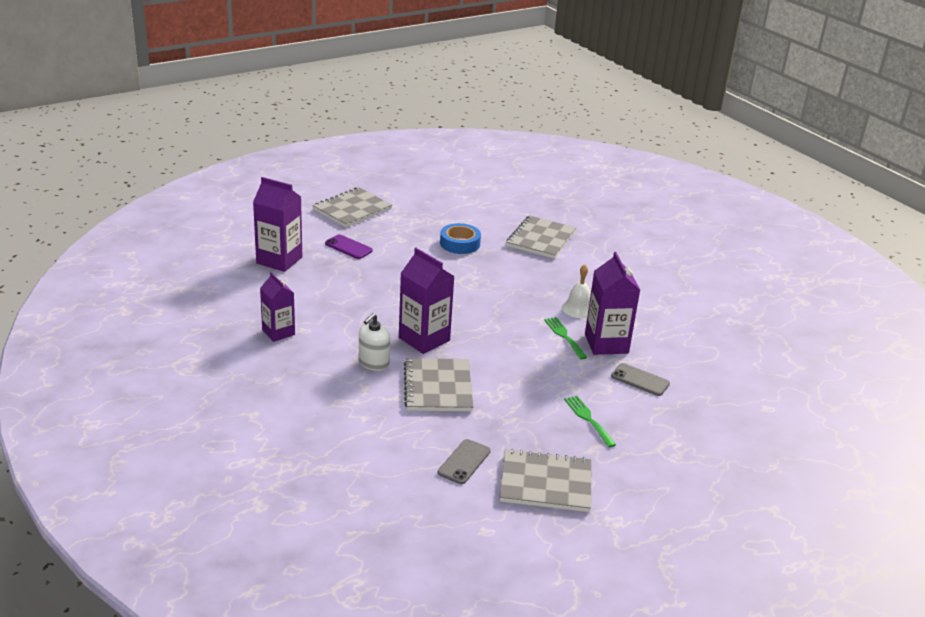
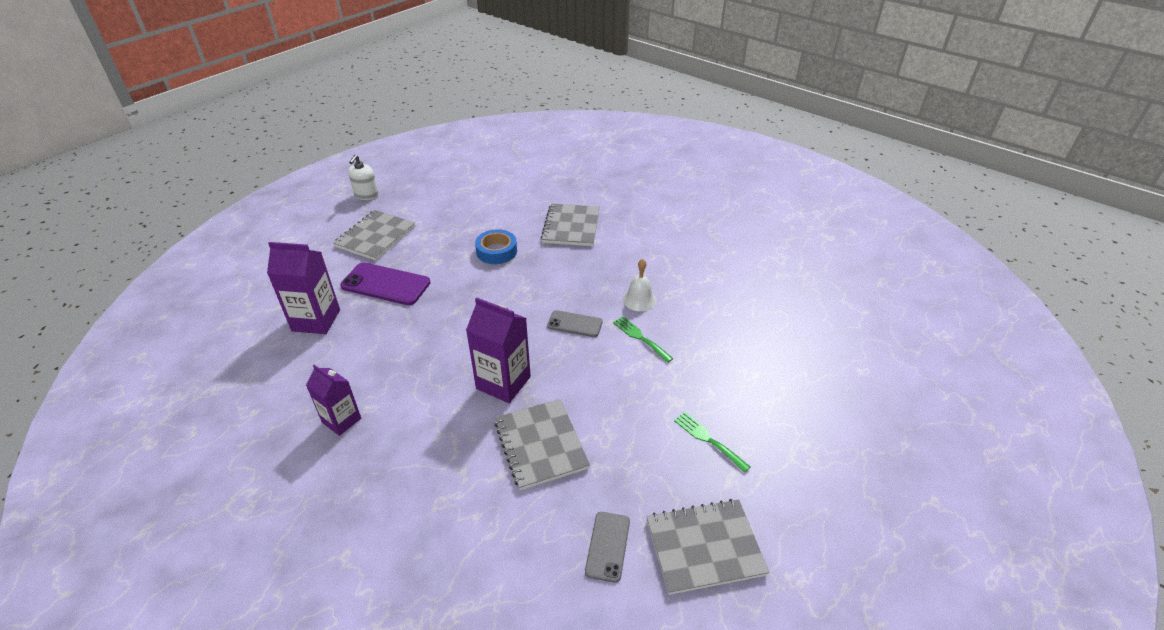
camera: 15 degrees left, 10 degrees up
(348, 247) = (386, 284): purple phone -> purple phone, size x1.69
(373, 363) = (460, 432): white soap dispenser -> white soap dispenser (366, 195)
(606, 343) = (683, 335): purple carton -> none
(640, 380) = (734, 372): grey phone -> grey phone (575, 324)

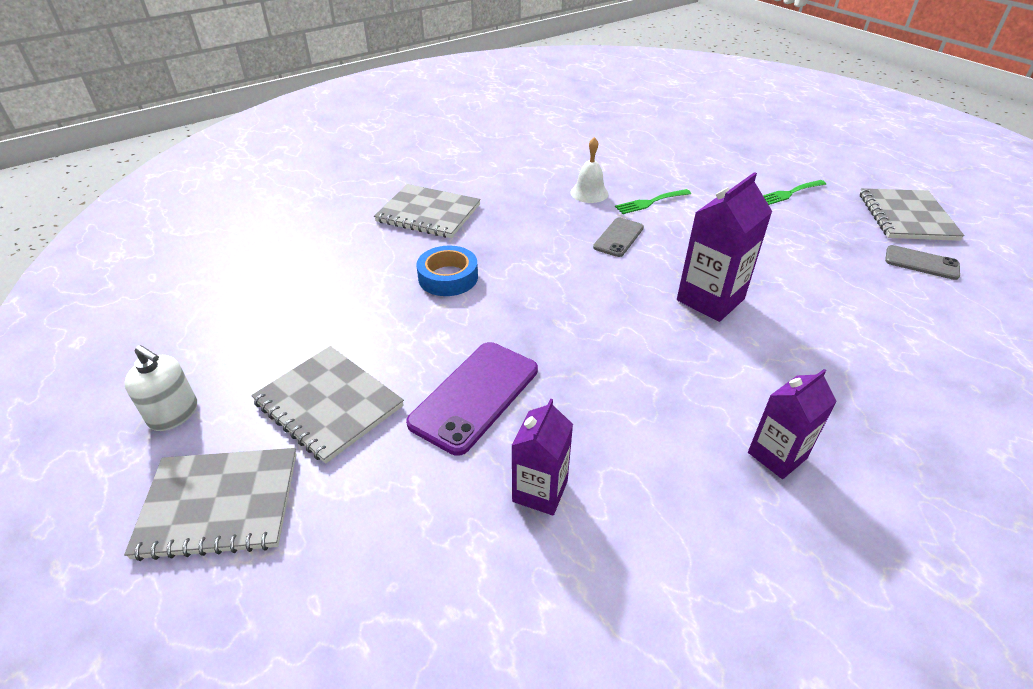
camera: 75 degrees left, 0 degrees up
(316, 320) = (540, 491): purple carton -> purple carton, size x0.66
(541, 445) = (805, 284): grey notebook -> grey notebook (219, 504)

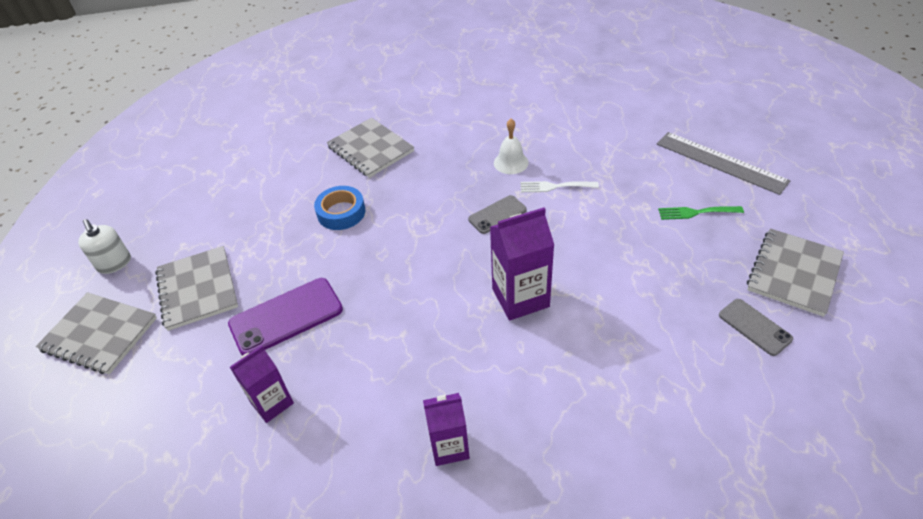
camera: 30 degrees right, 5 degrees up
(650, 202) = (555, 186): green fork -> white fork
(770, 153) = (720, 162): none -> grey ruler

